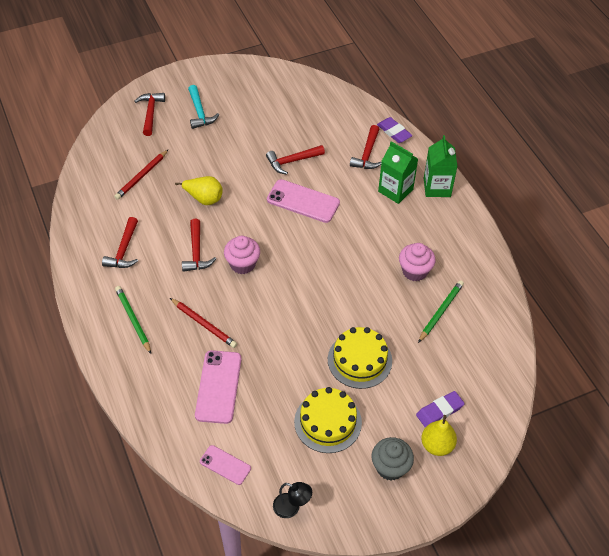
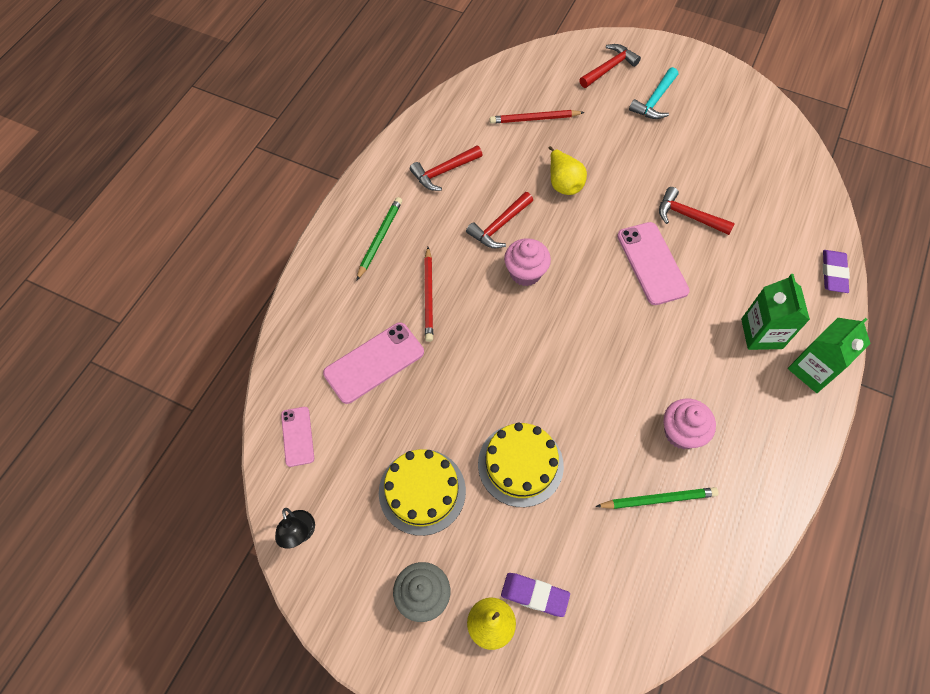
camera: 50 degrees right, 10 degrees up
(367, 154) = (775, 272): red hammer -> none

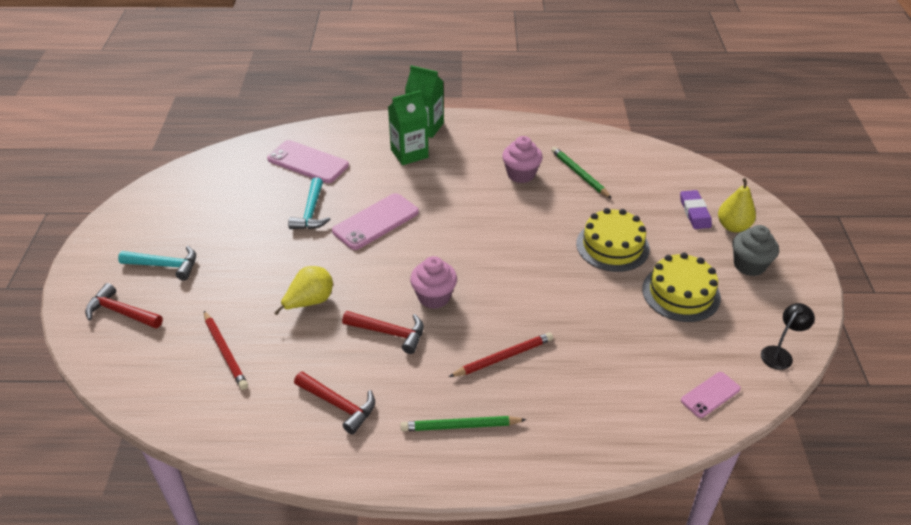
camera: 115 degrees left, 20 degrees down
(374, 362) = (600, 370): pink phone -> pink phone (308, 162)
(688, 216) = (311, 212): red hammer -> turquoise hammer
(833, 273) = (331, 130): purple eraser -> none

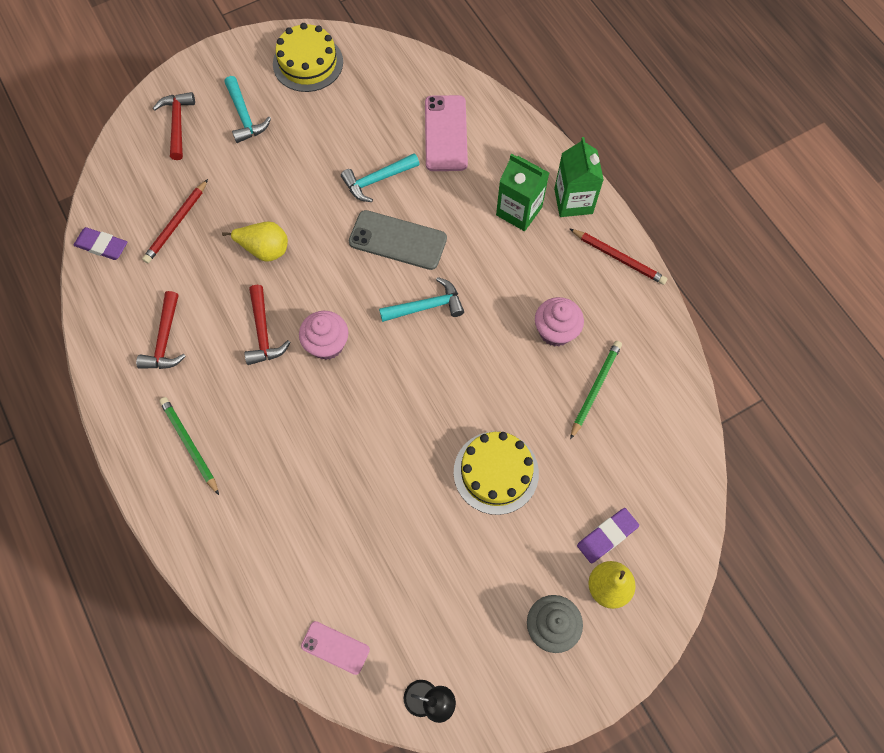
camera: 60 degrees right, 25 degrees up
(193, 418) = (102, 246): none -> purple eraser
(376, 222) = (397, 240): pink phone -> grey phone
(447, 228) = (427, 306): none -> turquoise hammer
(503, 357) = (285, 441): red pencil -> red pencil (618, 258)
(681, 293) = (463, 569): yellow cake -> yellow cake (308, 63)

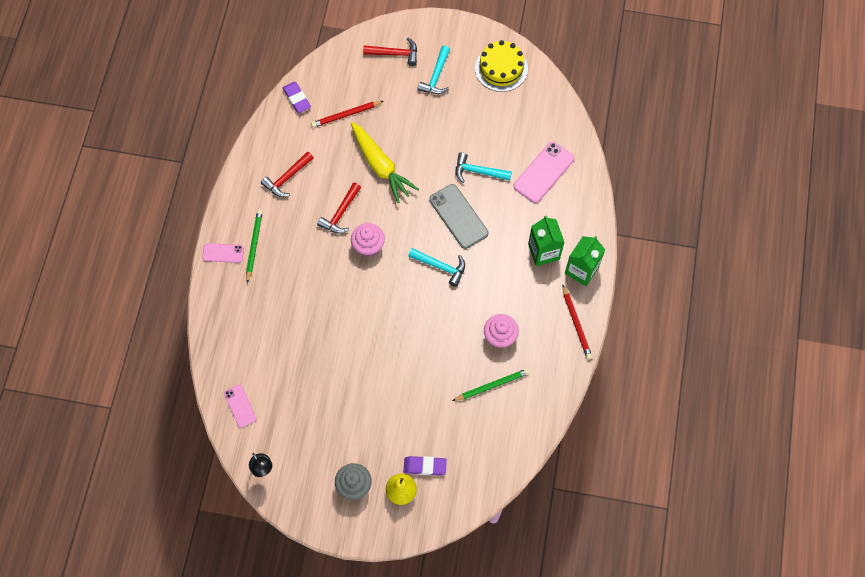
camera: 40 degrees right, 0 degrees up
(158, 482) = (223, 253): none -> pink phone
(177, 124) = (395, 54): red hammer -> red hammer turned 60 degrees clockwise
(264, 249) = (380, 166): yellow pear -> yellow carrot
(496, 472) = (397, 386): yellow cake -> none

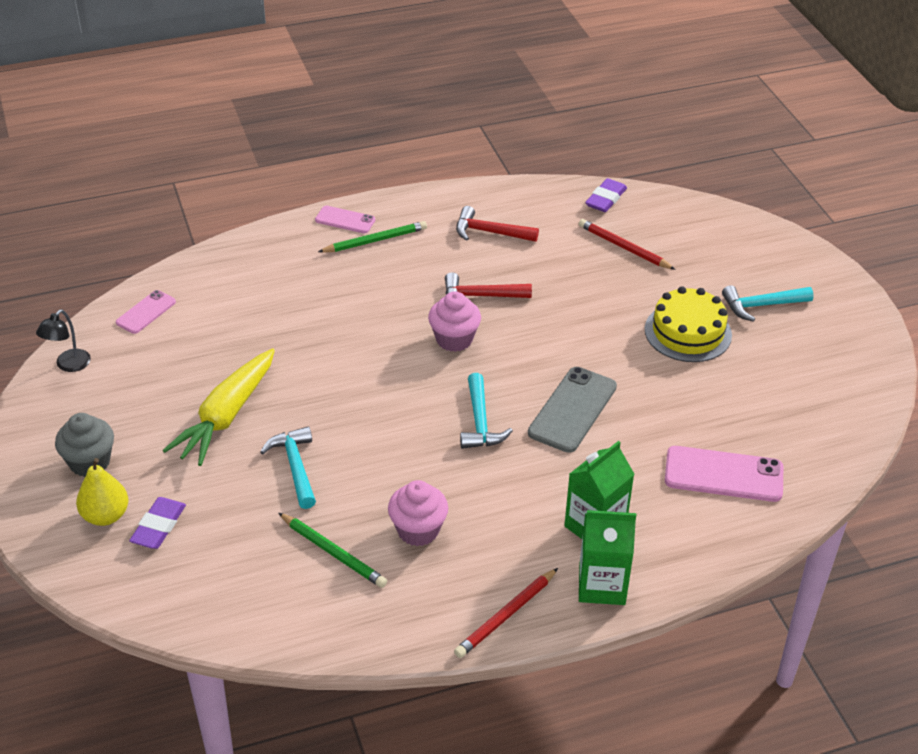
camera: 60 degrees right, 25 degrees down
(223, 253) = (345, 220): pink phone -> pink phone turned 45 degrees counterclockwise
(380, 166) = (580, 305): yellow carrot -> yellow carrot (226, 416)
(395, 54) = (754, 256): red hammer -> none
(425, 466) = (158, 526): purple eraser -> purple eraser turned 45 degrees clockwise
(478, 171) = (659, 403): turquoise hammer -> turquoise hammer (295, 466)
(501, 68) = (841, 364): yellow cake -> yellow cake (688, 332)

